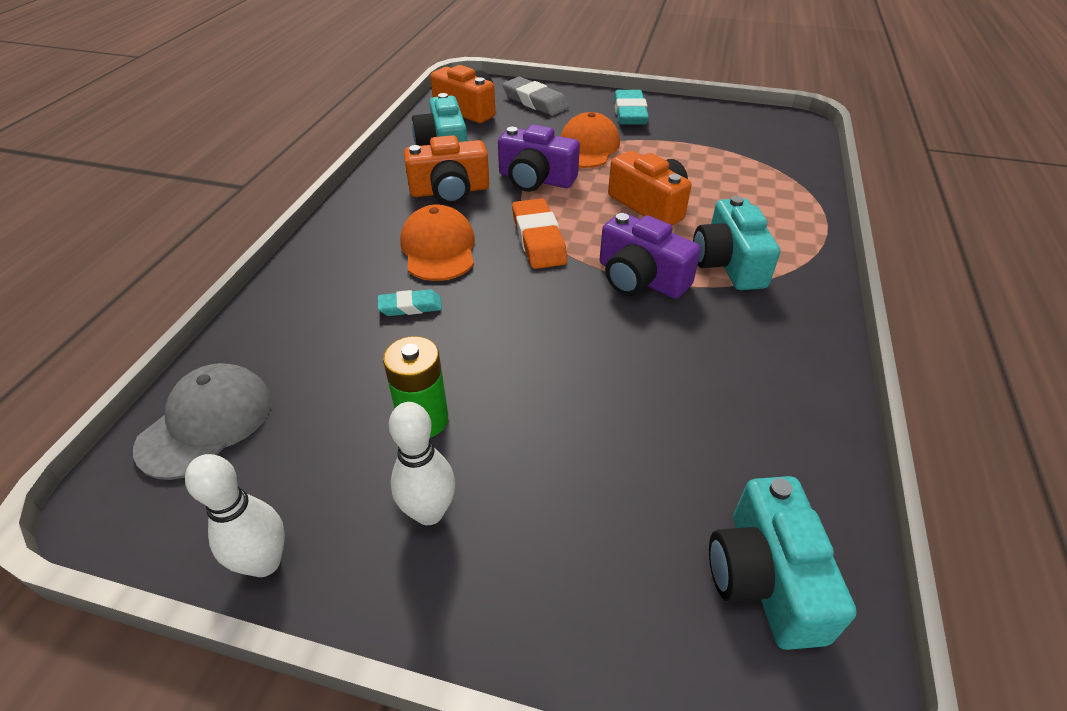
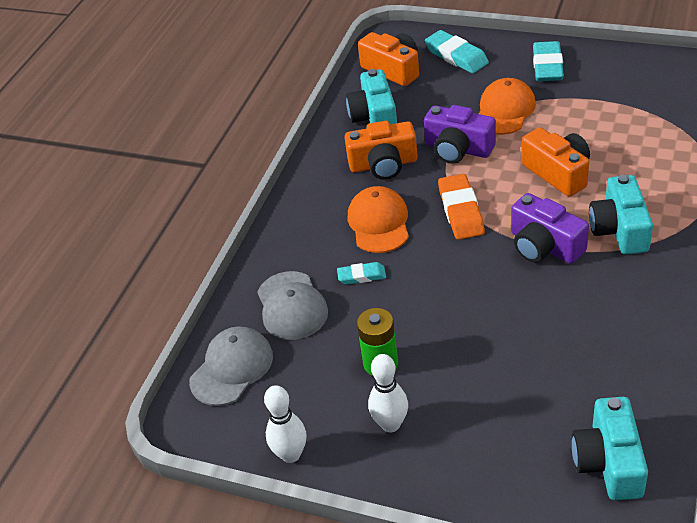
camera: 10 degrees right, 0 degrees up
(311, 341) = (291, 306): none -> grey cap
(535, 102) = (456, 56): grey eraser -> turquoise eraser

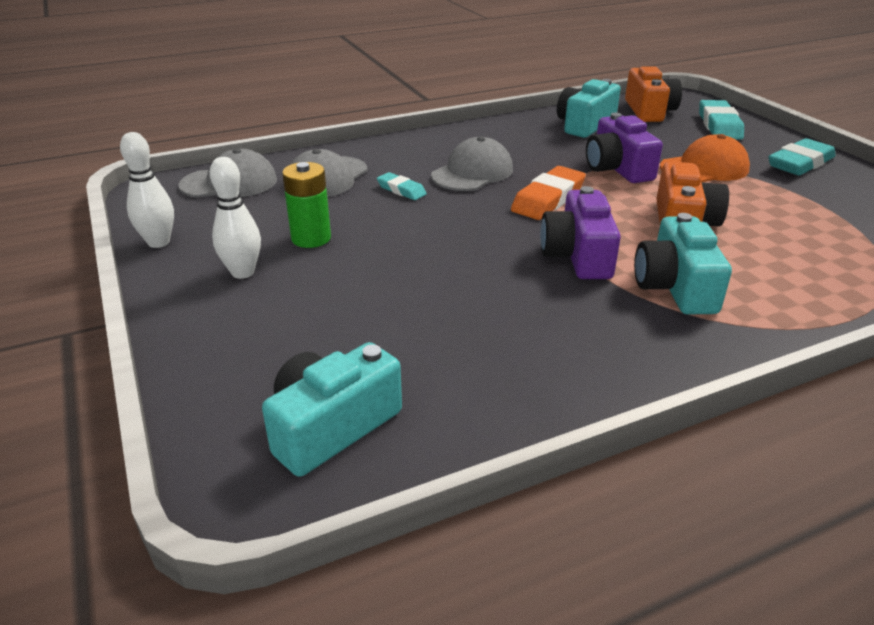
camera: 40 degrees right, 10 degrees down
(379, 223) = (472, 173): orange cap -> grey cap
(383, 164) = (540, 148): orange camera -> none
(619, 229) = (675, 287): turquoise camera -> turquoise camera turned 45 degrees counterclockwise

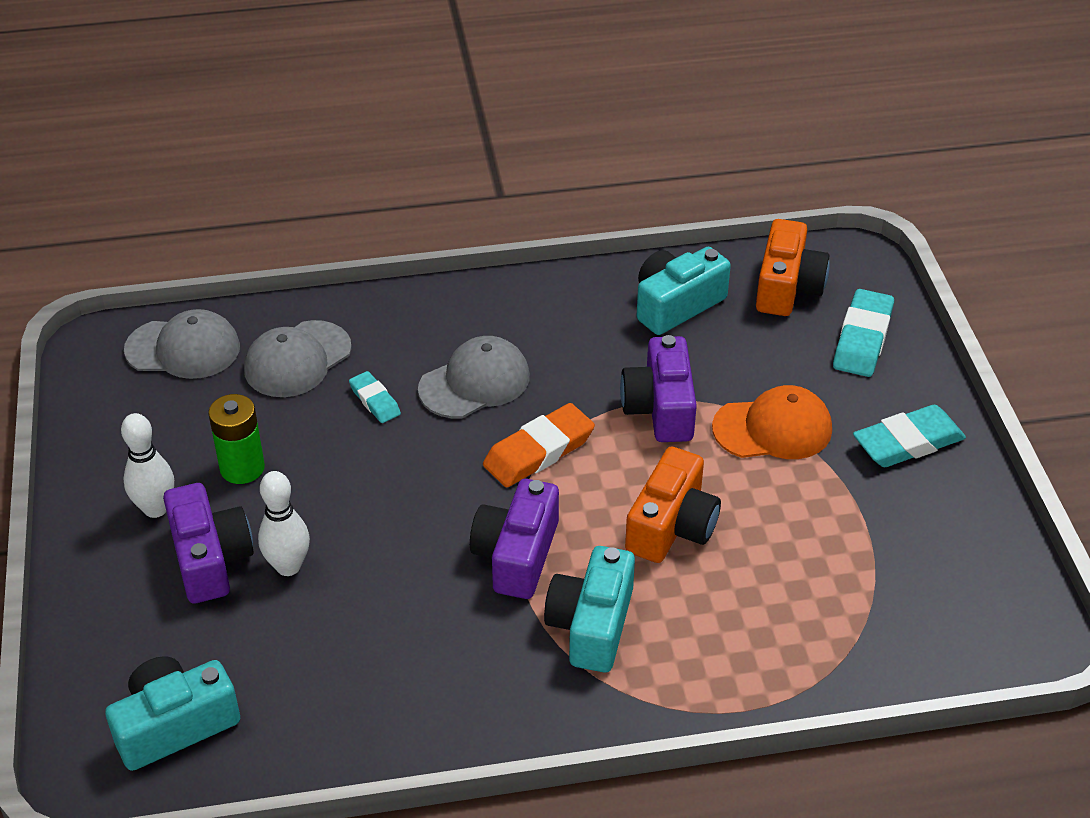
camera: 15 degrees right, 10 degrees up
(159, 242) = (83, 442): white bowling pin -> white bowling pin (288, 566)
(309, 296) = (210, 558): none -> purple camera

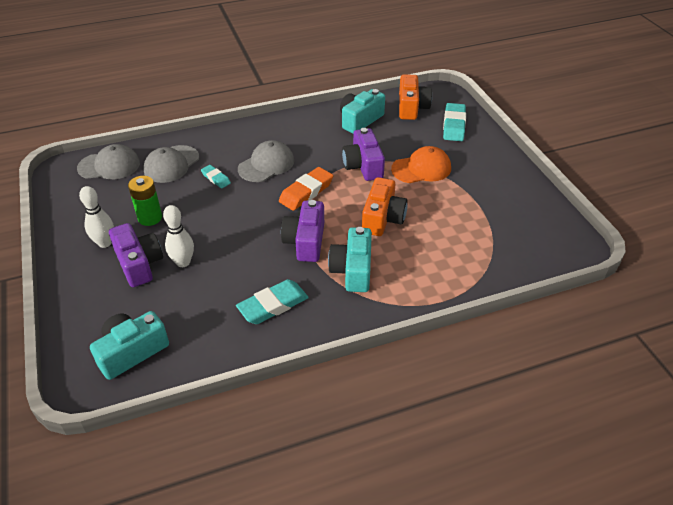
camera: 10 degrees left, 0 degrees up
(908, 442) = (489, 167): turquoise eraser -> turquoise eraser (273, 305)

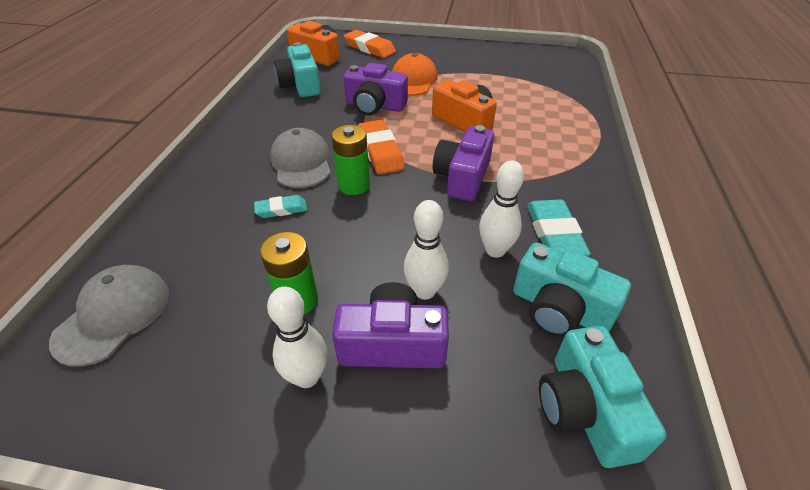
camera: 60 degrees left, 0 degrees up
(171, 164) = (201, 242): grey cap -> none
(237, 281) = (495, 250): none -> white bowling pin
(259, 196) = (354, 185): none -> green battery
(305, 241) = (462, 177): purple camera -> purple camera turned 75 degrees clockwise
(352, 270) = (529, 162): turquoise camera -> turquoise camera (559, 309)
(454, 125) = (369, 48): turquoise eraser -> orange eraser

